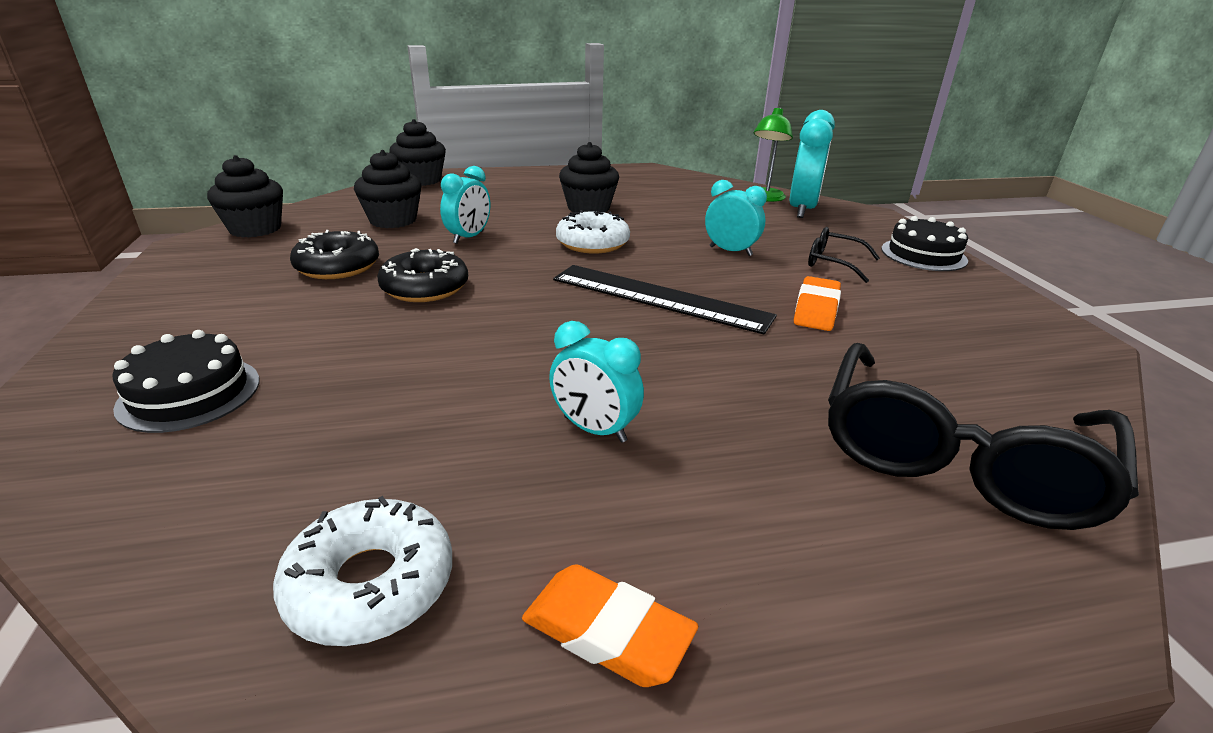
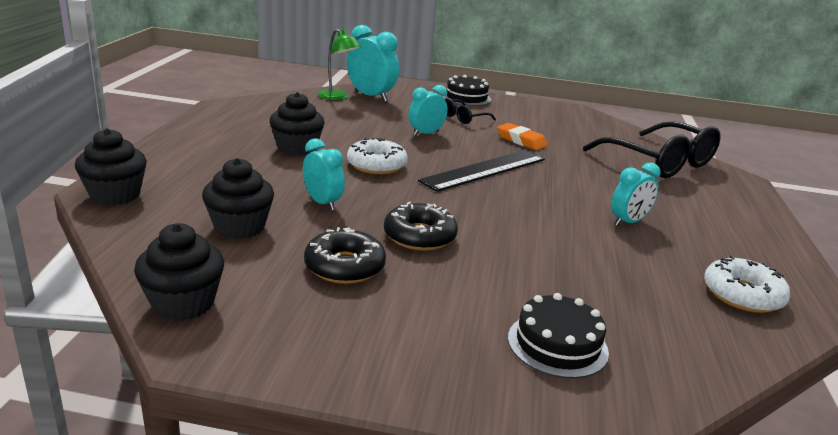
camera: 70 degrees left, 5 degrees down
(607, 632) = (762, 250): orange eraser -> none

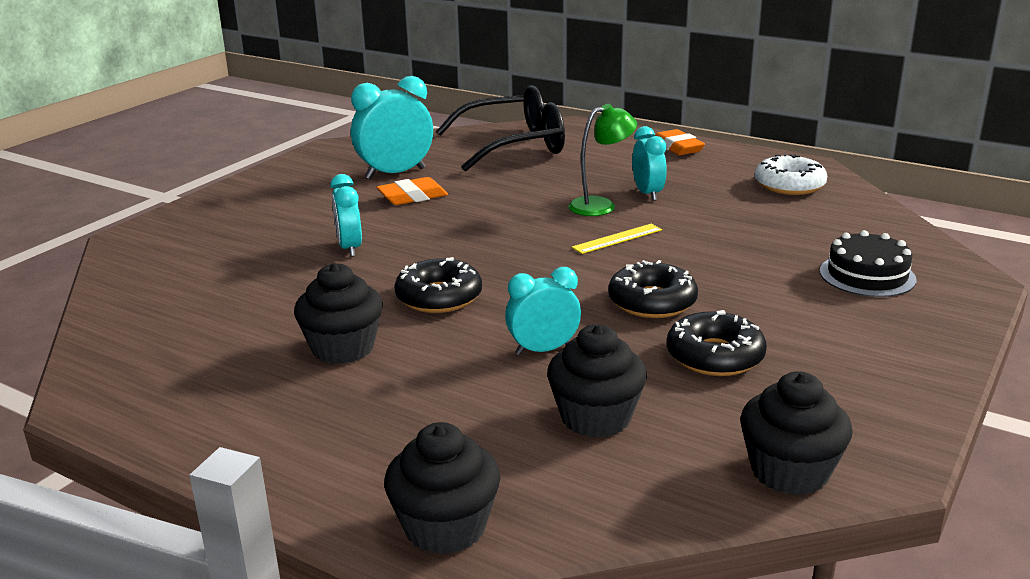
camera: 65 degrees left, 0 degrees up
(337, 97) = (142, 289): green lamp -> green lamp (601, 205)
(371, 96) = (163, 262): turquoise clock -> turquoise clock (395, 173)
(376, 165) = (439, 297): white donut -> black donut
(463, 118) = (309, 214): black glasses -> none
(466, 97) = (232, 198): black cake -> none
(484, 170) = (489, 234): black ruler -> none
(522, 215) = (617, 238): none -> yellow ruler
(758, 230) = (677, 148): none -> orange eraser

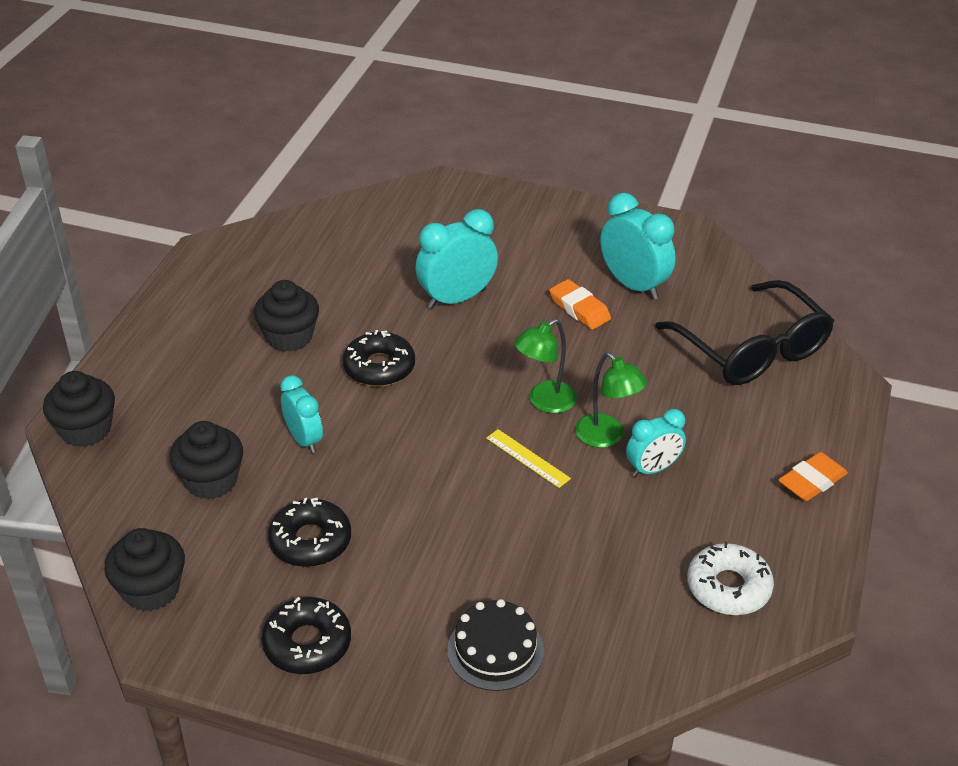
camera: 75 degrees right, 15 degrees up
(349, 248) = (456, 298): turquoise clock -> turquoise clock, size x1.56
(541, 224) = (544, 402): none -> green lamp
(652, 302) = (399, 494): black donut -> black donut (307, 643)

